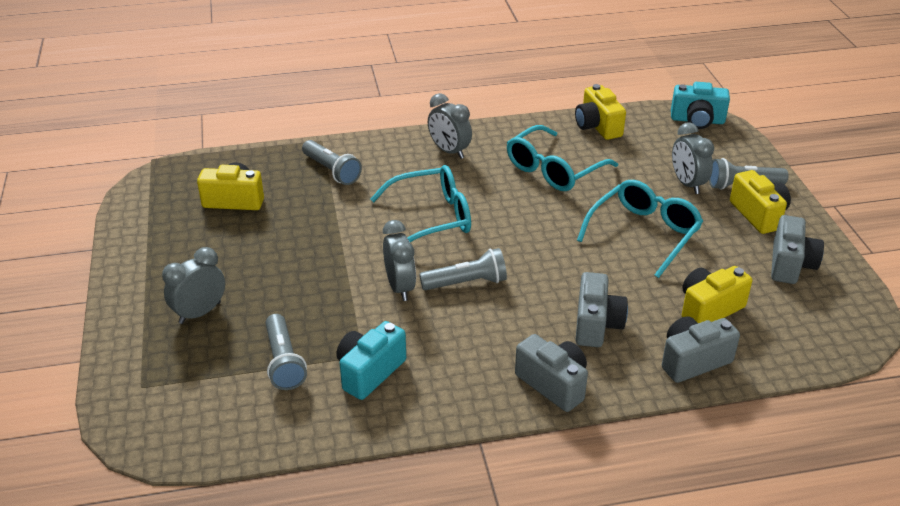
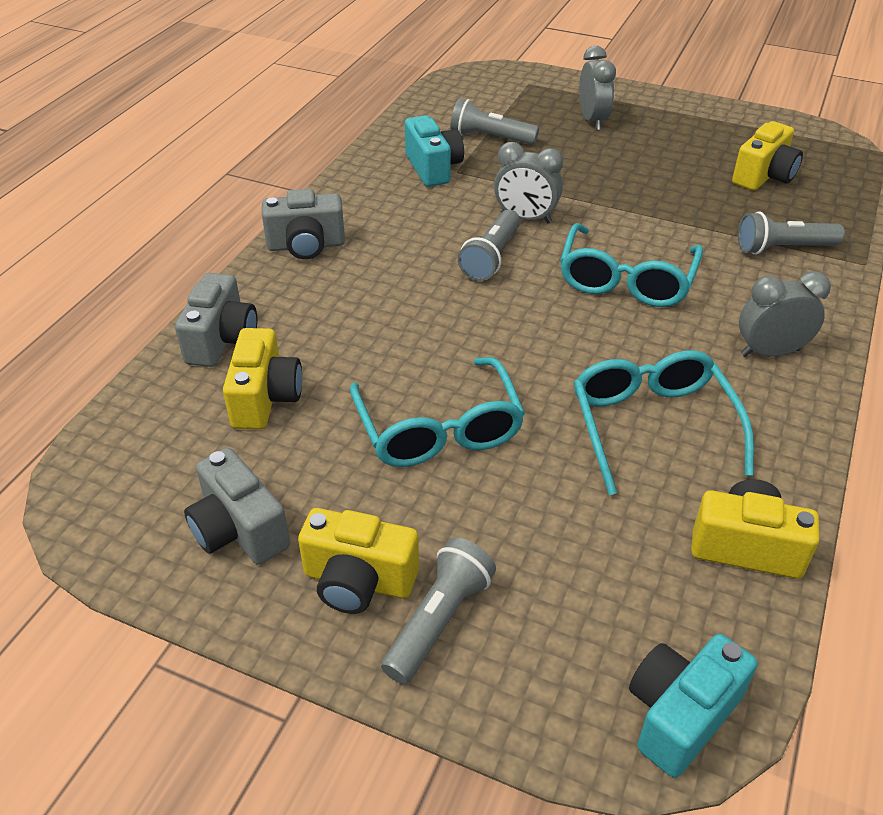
camera: 125 degrees right, 5 degrees up
(596, 324) = (341, 306): grey camera -> none
(687, 184) = (501, 551): grey clock -> none

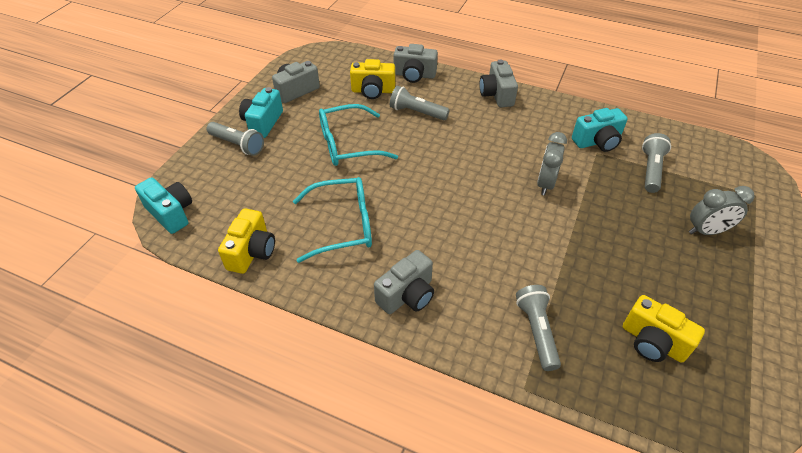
camera: 90 degrees right, 5 degrees up
(358, 581) = (263, 123): yellow camera -> turquoise camera
(491, 257) = (497, 166): grey flashlight -> grey flashlight (417, 112)
(626, 279) = (482, 229): turquoise glasses -> none
(770, 352) = (407, 295): grey clock -> grey camera

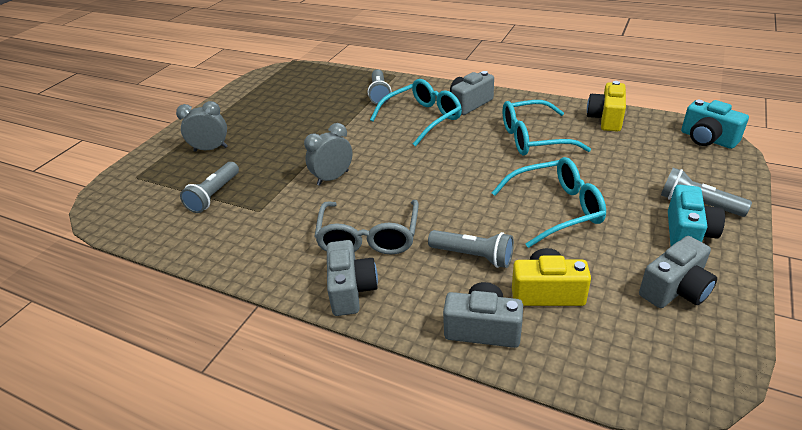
camera: 175 degrees left, 10 degrees down
(467, 268) = (422, 119): none -> turquoise glasses
(494, 128) = (369, 236): none -> grey glasses
(545, 184) = (333, 178): grey clock -> grey clock turned 150 degrees counterclockwise
(597, 142) = (250, 223): turquoise camera -> none
(652, 342) = (305, 94): yellow camera -> none

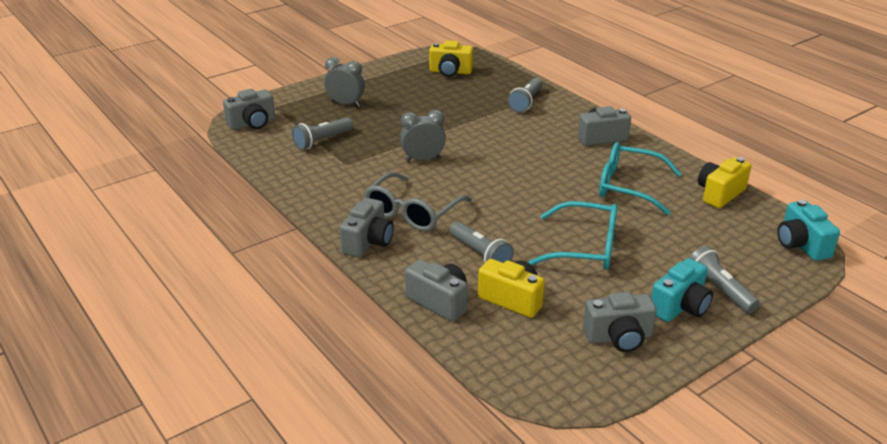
camera: 25 degrees right, 5 degrees down
(122, 203) = (252, 123): none -> grey camera
(289, 88) = (450, 72): none -> yellow camera
(422, 119) = (543, 137): turquoise glasses -> none

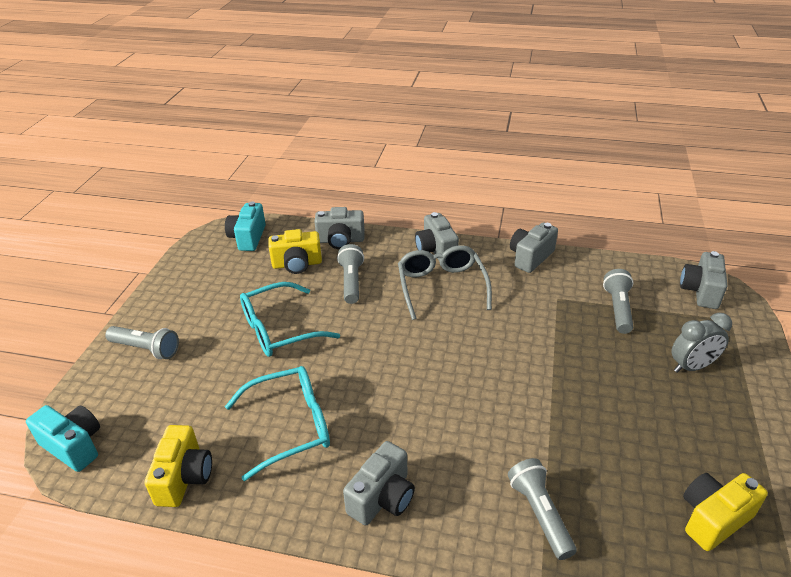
camera: 140 degrees right, 5 degrees up
(423, 159) = (510, 341): grey clock -> none
(480, 255) = (351, 282): grey flashlight -> grey flashlight turned 75 degrees clockwise
(619, 337) = (206, 276): grey camera -> grey camera (530, 257)
(680, 307) = (173, 318): turquoise camera -> turquoise camera (248, 238)

